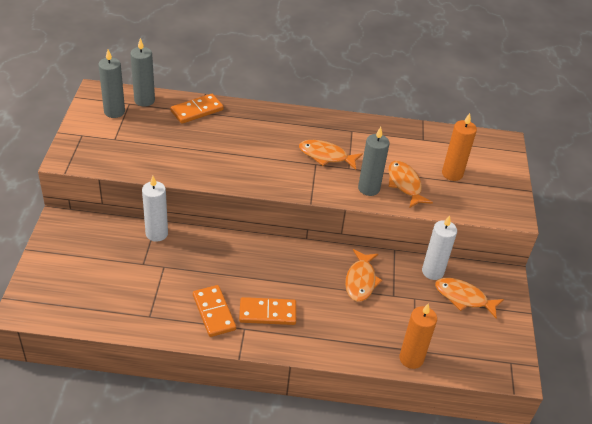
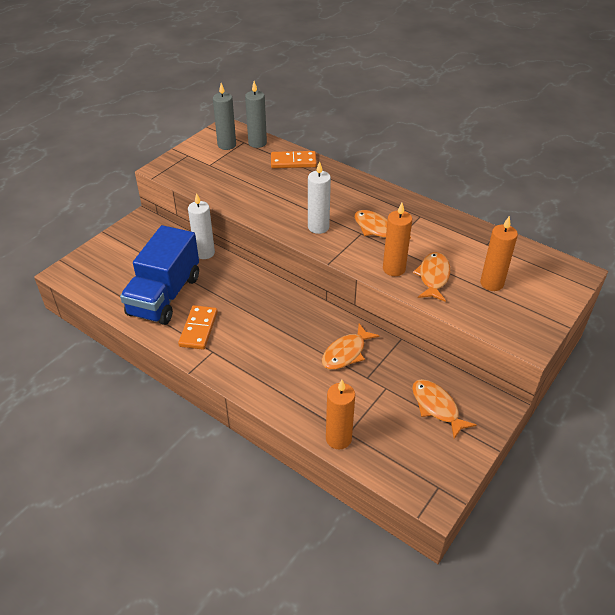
camera: 35 degrees right, 0 degrees up
(153, 292) = (165, 295): none -> blue truck
(267, 313) = (241, 347): orange domino -> none
(368, 188) = (394, 269): grey candle -> orange candle
(432, 272) = (423, 372): white candle -> white candle (318, 227)

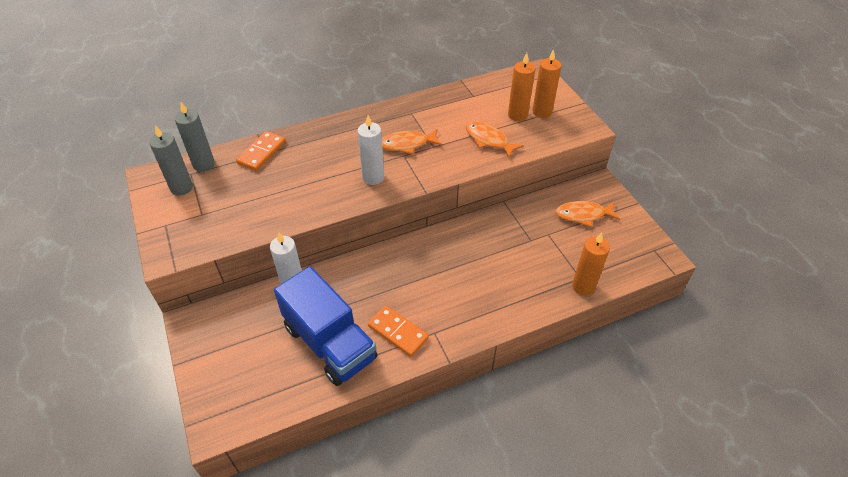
camera: 60 degrees left, 5 degrees up
(346, 353) = (497, 240): orange fish -> none
(394, 269) = (463, 157): orange candle -> orange candle (542, 111)

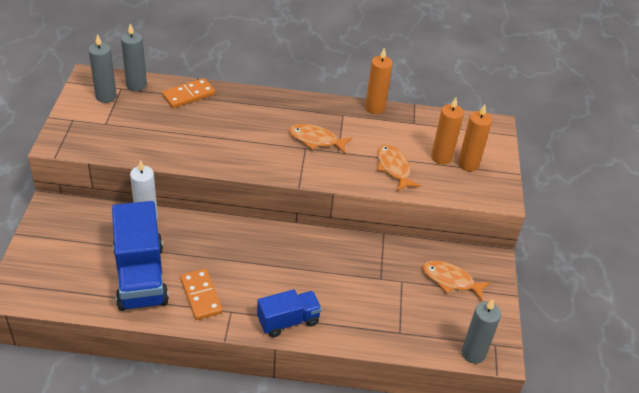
camera: 25 degrees right, 5 degrees down
(373, 177) = (263, 155): white candle -> none
(488, 315) = (288, 321): none -> blue truck
(583, 286) = (396, 341): orange candle -> orange candle (375, 108)
(645, 265) = (473, 353): none -> grey candle

